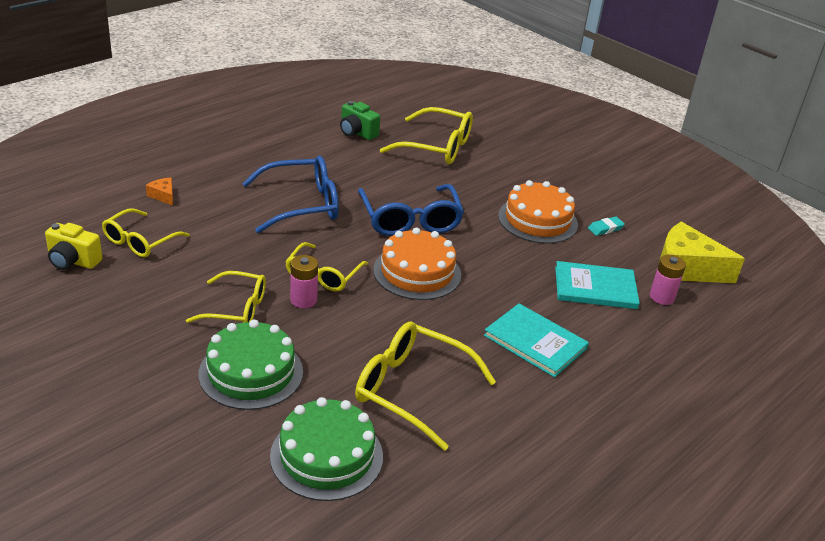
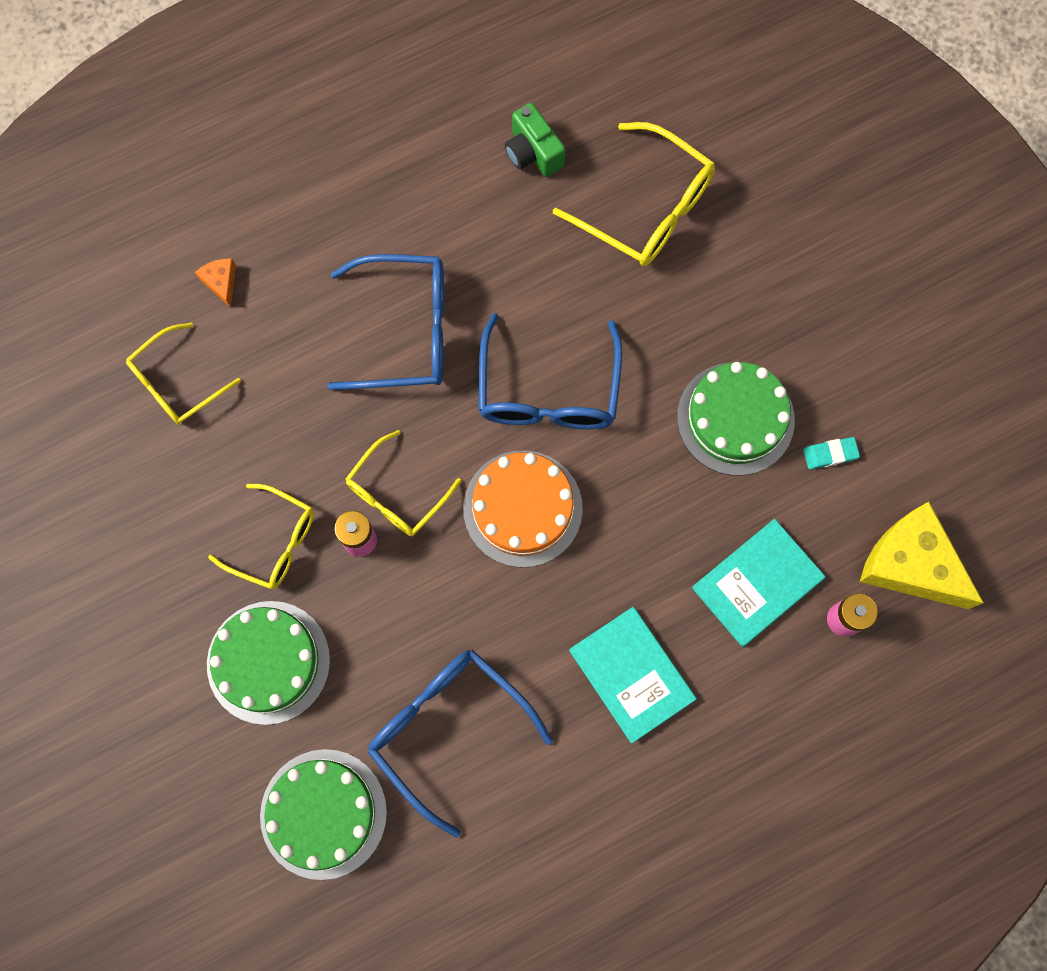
camera: 20 degrees right, 40 degrees up
(73, 261) = (90, 412): yellow camera -> none
(413, 390) = (450, 731): yellow glasses -> blue glasses
(537, 220) = (735, 418): orange cake -> green cake
(595, 288) = (757, 583): turquoise book -> turquoise book turned 60 degrees counterclockwise

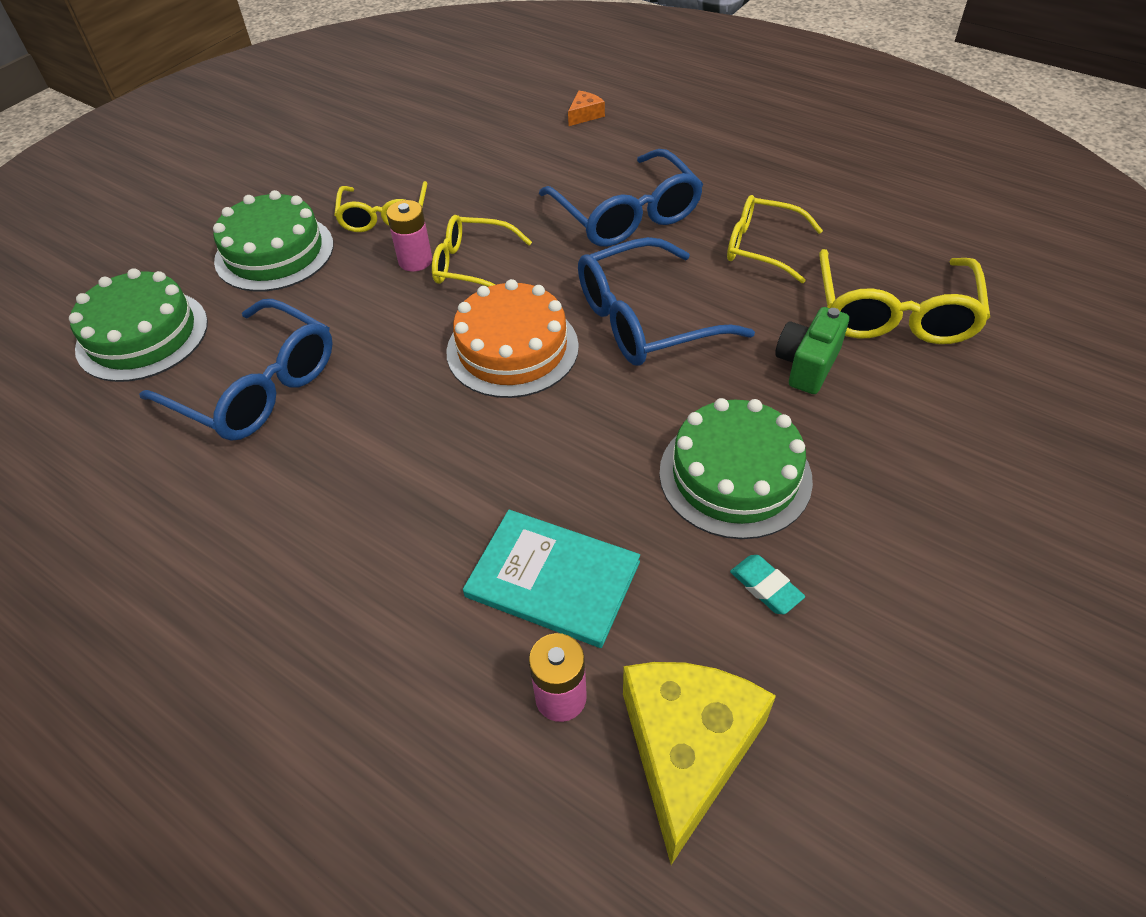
camera: 65 degrees right, 25 degrees down
(178, 382) = (487, 126): yellow glasses -> yellow glasses (763, 247)
(450, 731) = (255, 386): blue glasses -> blue glasses turned 105 degrees clockwise
(533, 153) = (864, 222): green camera -> green camera (807, 365)
(632, 674) = (379, 505): turquoise book -> none

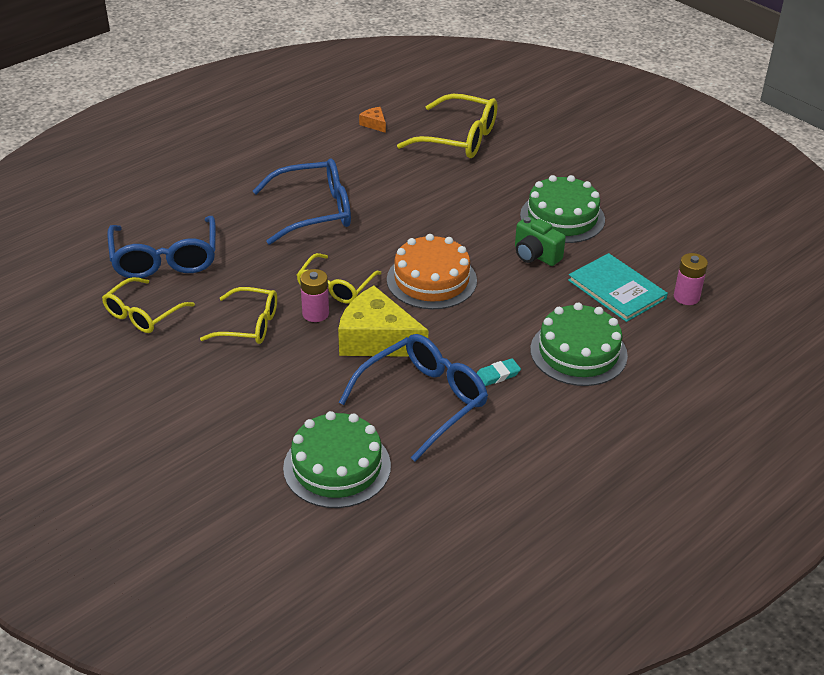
camera: 80 degrees left, 10 degrees down
(274, 252) = (264, 388): green cake -> green cake (578, 352)
(552, 579) = (617, 289): turquoise book -> turquoise book turned 75 degrees counterclockwise
(585, 115) = (172, 208): orange cheese -> orange cheese (374, 124)
(647, 319) = (426, 223): blue glasses -> blue glasses (165, 258)
(687, 749) = (717, 264): yellow cheese -> yellow cheese (377, 339)
(763, 247) = (379, 166): yellow glasses -> yellow glasses (143, 313)
(765, 587) = (634, 223): turquoise eraser -> turquoise eraser (497, 375)
(807, 365) = (489, 176): green camera -> green camera (535, 255)

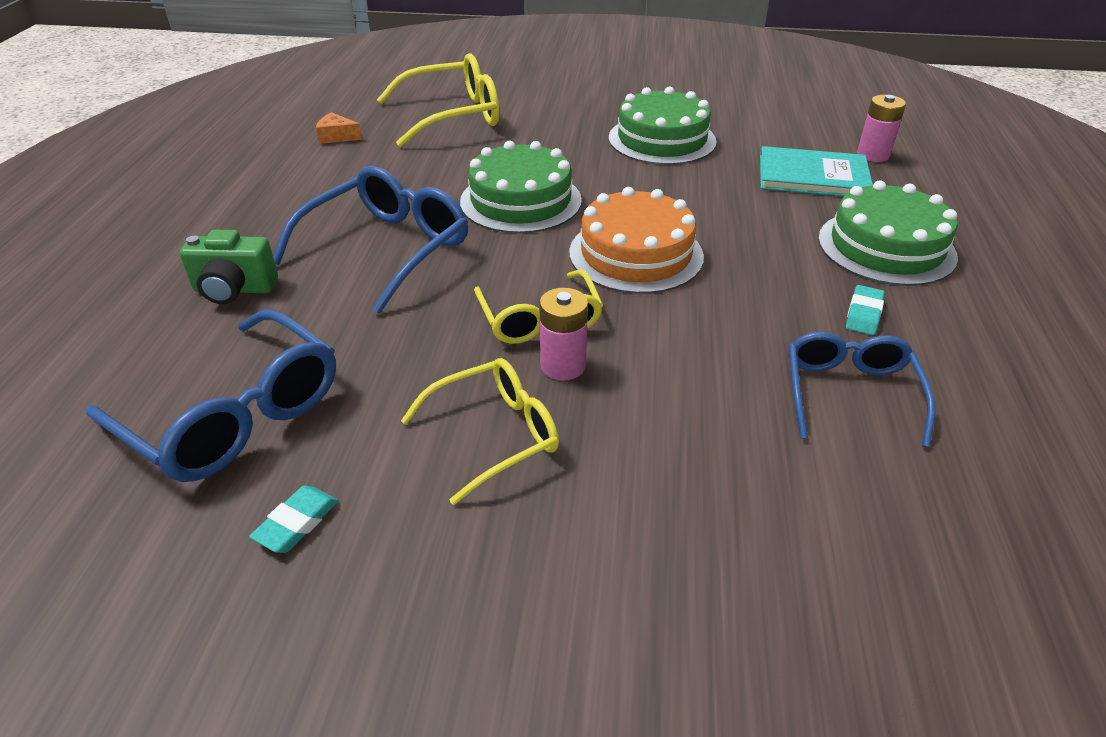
camera: 40 degrees left, 0 degrees up
(143, 313) = (297, 523): yellow glasses -> turquoise eraser
(337, 466) = (910, 562): green cake -> green cake (521, 201)
(377, 339) = (683, 353): yellow cheese -> none
(422, 402) = (850, 395): blue glasses -> blue glasses, size x0.66
(535, 255) = (695, 181): green camera -> green camera (234, 290)

